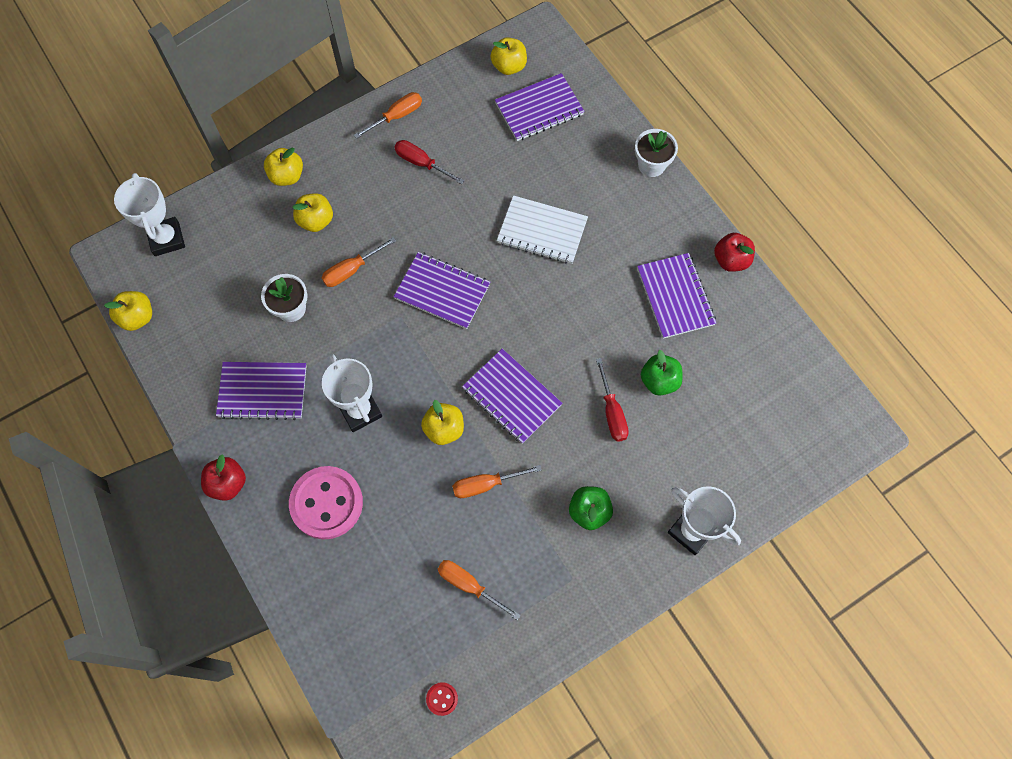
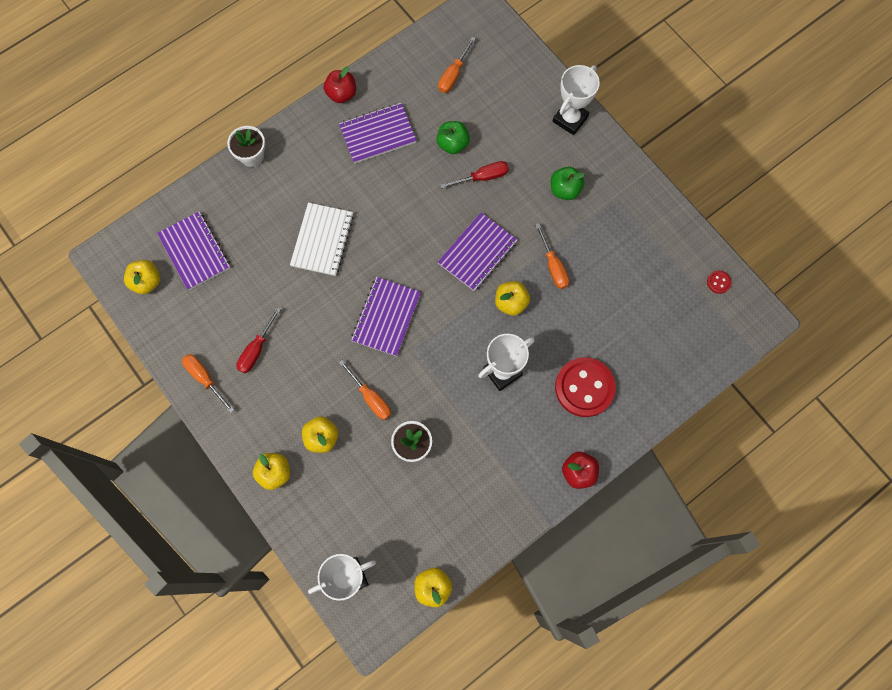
camera: 95 degrees left, 5 degrees up
(263, 391) = (493, 457): purple notebook -> none
(326, 503) = (584, 387): pink button -> red button
(469, 585) = (633, 271): orange screwdriver -> orange screwdriver (453, 75)

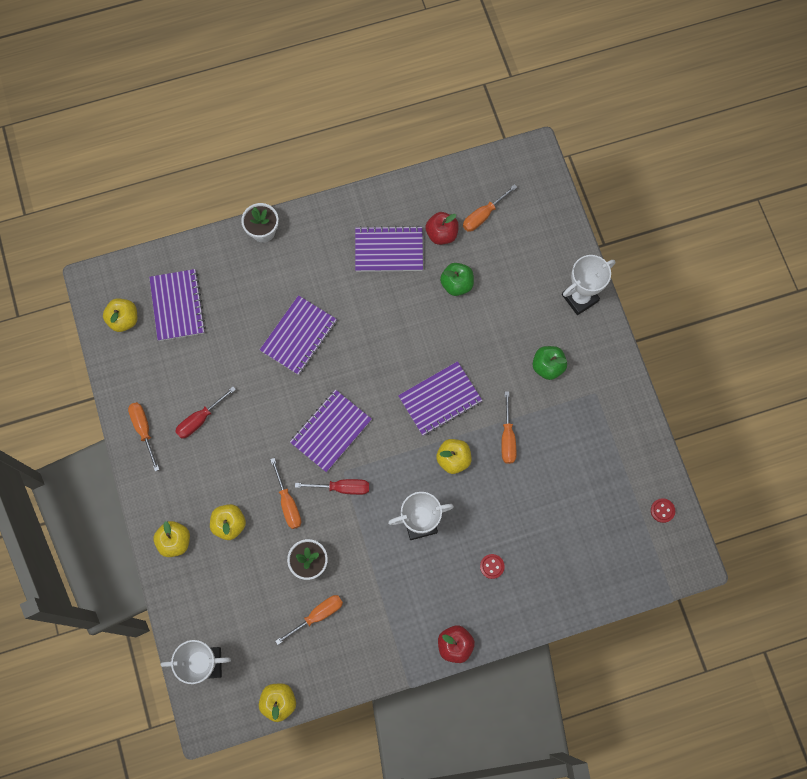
camera: 20 degrees right, 0 degrees up
(322, 240) = (298, 336): white notebook -> purple notebook
(341, 94) = (369, 199): red apple -> red apple (441, 234)
(439, 492) = (317, 615): none -> orange screwdriver
(482, 177) = (473, 327): red screwdriver -> red screwdriver (342, 487)
(584, 387) = (492, 566): red button -> red button, size x0.41

